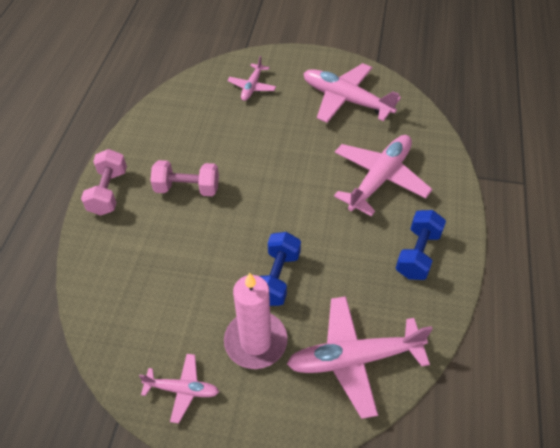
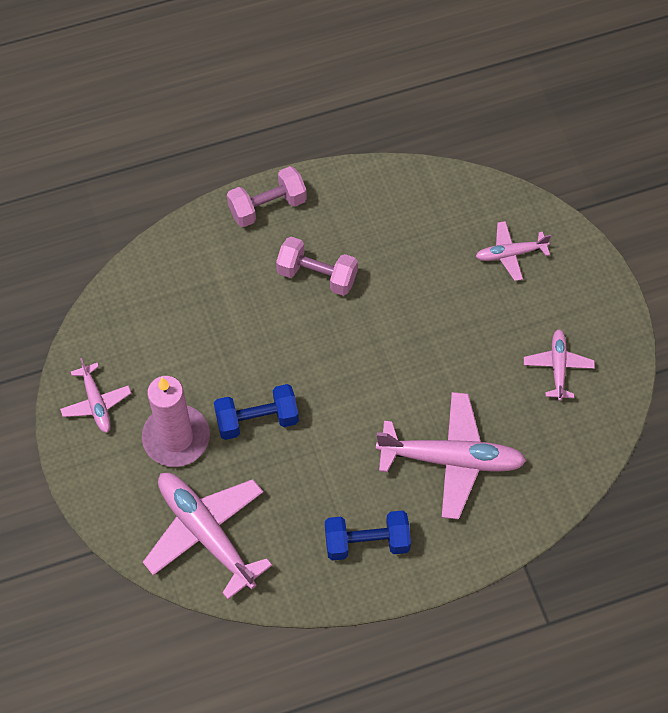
camera: 60 degrees right, 10 degrees up
(187, 188) = (317, 275): pink dumbbell -> pink dumbbell turned 45 degrees counterclockwise
(346, 100) = (558, 367): pink plane -> pink plane, size x0.54

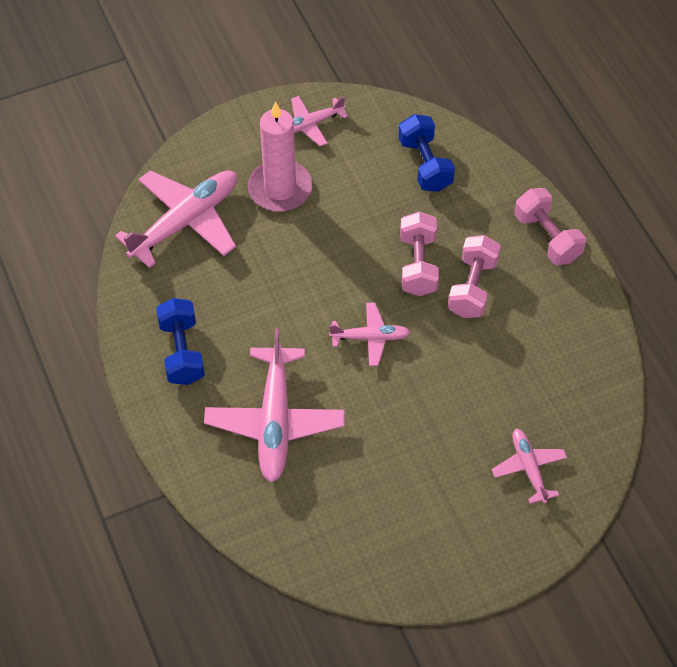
camera: 85 degrees right, 5 degrees down
(257, 420) = (304, 250): blue dumbbell -> blue dumbbell (425, 164)
(286, 319) = (418, 265): none -> pink dumbbell
(558, 367) = (392, 520): pink plane -> pink plane (370, 337)

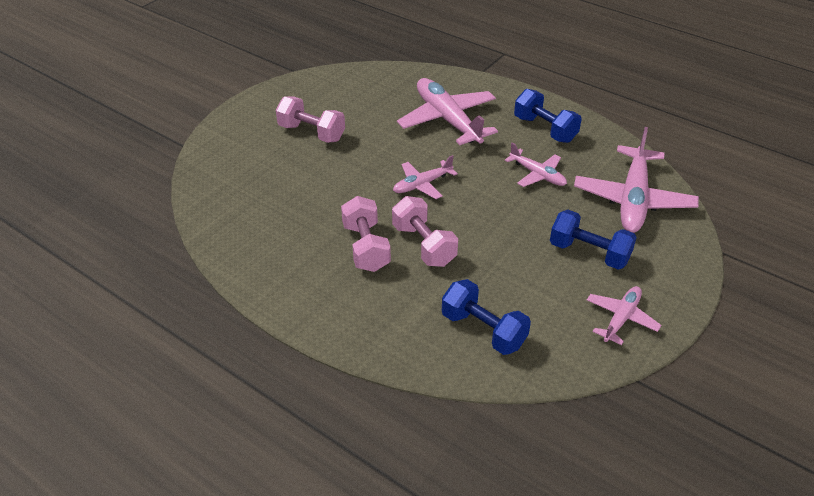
camera: 150 degrees right, 15 degrees down
(280, 189) = (589, 253): pink candle -> blue dumbbell
(529, 468) = (253, 157): pink plane -> pink plane (537, 174)
(547, 237) = (322, 314): pink dumbbell -> pink dumbbell (311, 133)

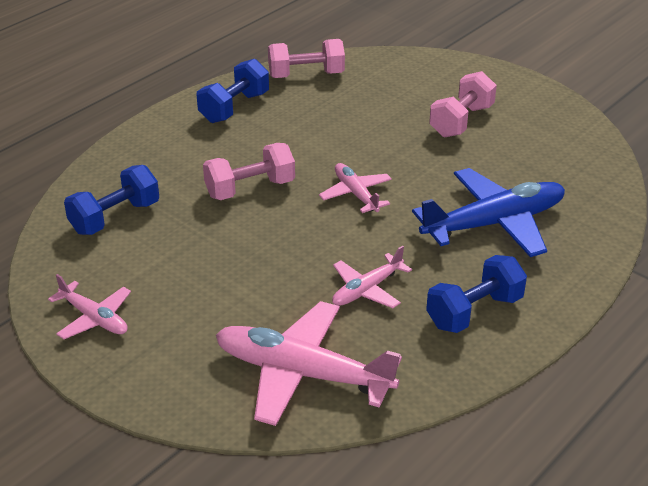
camera: 95 degrees right, 5 degrees down
(366, 247) = (255, 152): pink dumbbell -> pink dumbbell (306, 75)
(448, 120) = (493, 224): pink plane -> blue plane
(589, 253) = (206, 311): blue dumbbell -> blue dumbbell (234, 107)

